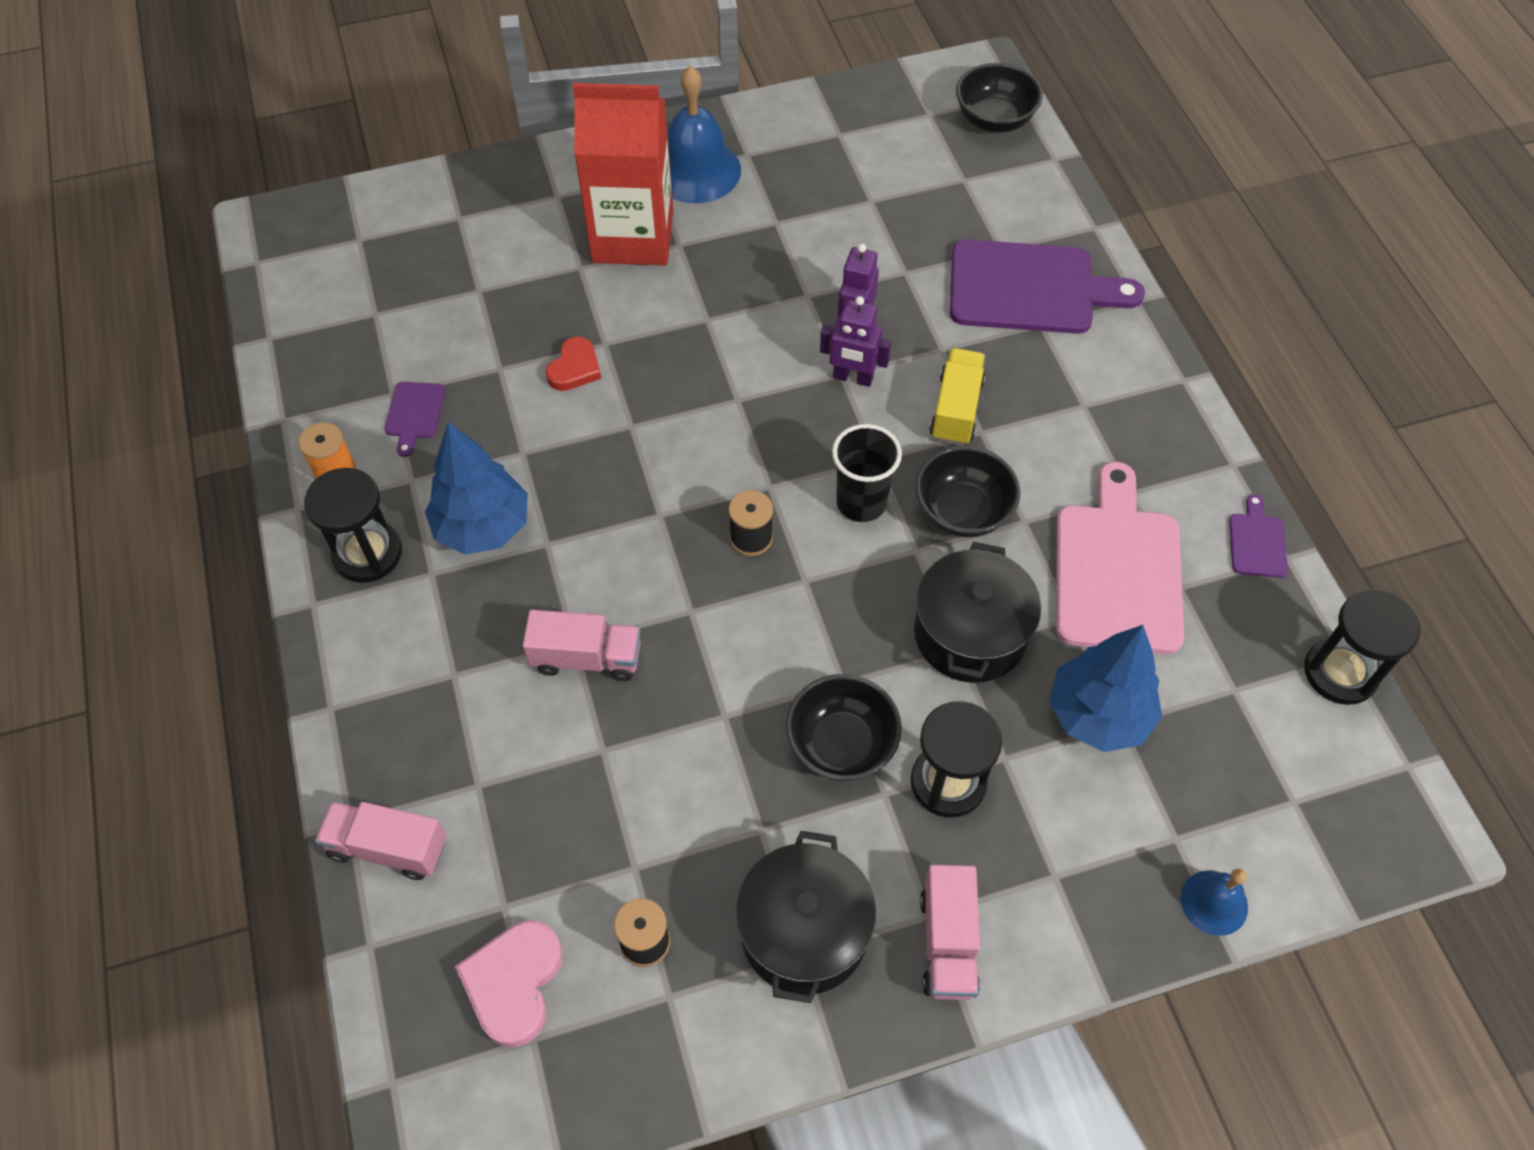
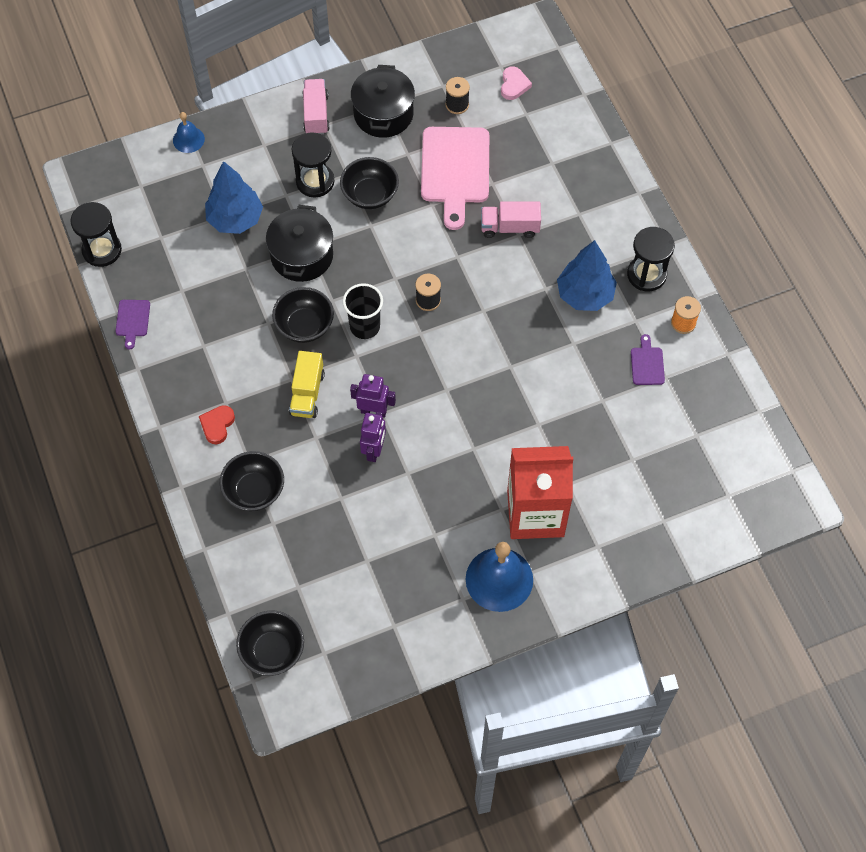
camera: 175 degrees right, 5 degrees up
(388, 848) = (588, 133): pink truck -> none
(514, 983) = (514, 85): pink heart -> pink heart, size x0.67
(575, 368) = (554, 404): red heart -> red heart (217, 425)
(1030, 289) = (254, 491): purple cutting board -> black bowl
(1117, 570) = (216, 297): pink cutting board -> pink cutting board (455, 170)

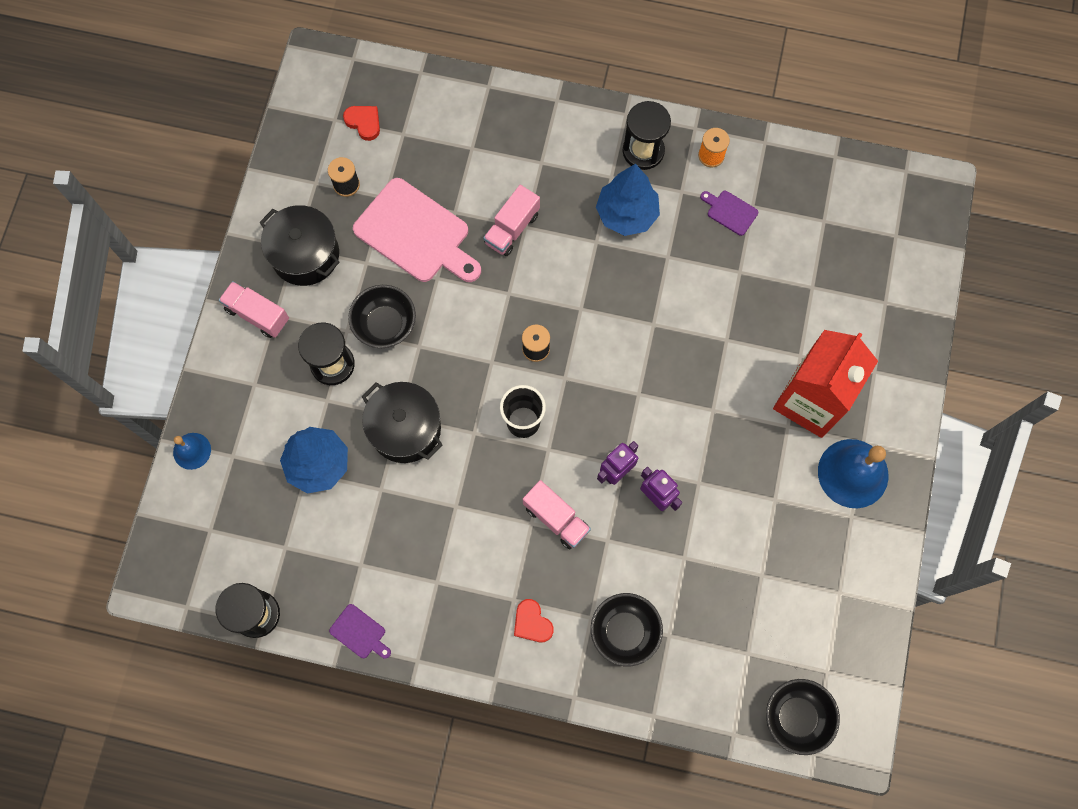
camera: 55 degrees left, 10 degrees up
(304, 326) = (483, 475): black bowl -> none
(307, 393) = (556, 518): yellow truck -> pink truck
(514, 85) = (364, 123): pink heart -> red heart

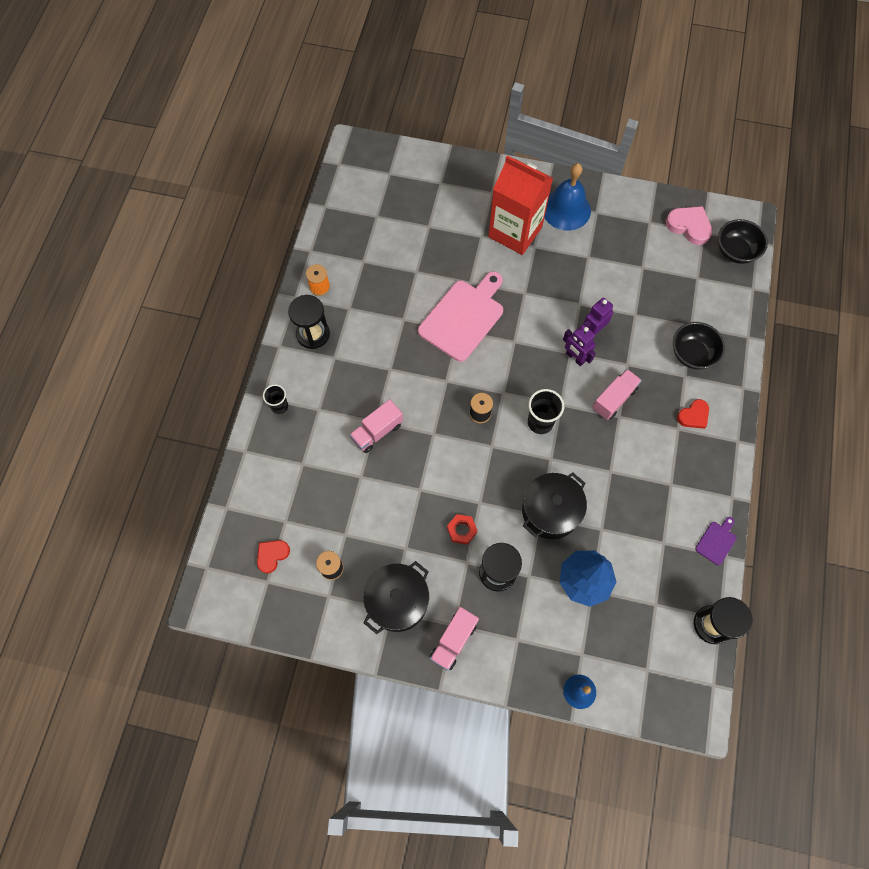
camera: 90 degrees left, 5 degrees down
(385, 325) = (462, 530): black bowl -> red nut
(416, 234) = (380, 507): pink cutting board -> pink cutting board (463, 317)
(512, 228) = (377, 431): pink truck -> pink truck turned 105 degrees clockwise
(545, 119) = (279, 406): none -> black cup
(626, 214) = (367, 347): blue tree -> none
(730, 211) = (367, 276): purple cutting board -> none
(836, 651) = (689, 226): none -> pink heart

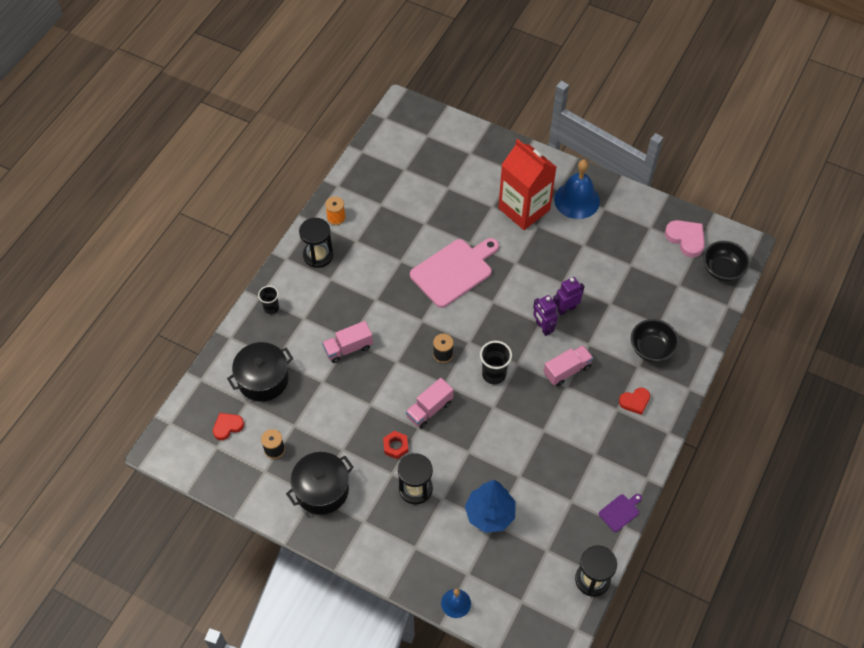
camera: 15 degrees right, 10 degrees down
(453, 640) = (360, 534): pink truck -> pink truck (429, 409)
(550, 511) = (478, 450): black pot -> black pot (263, 379)

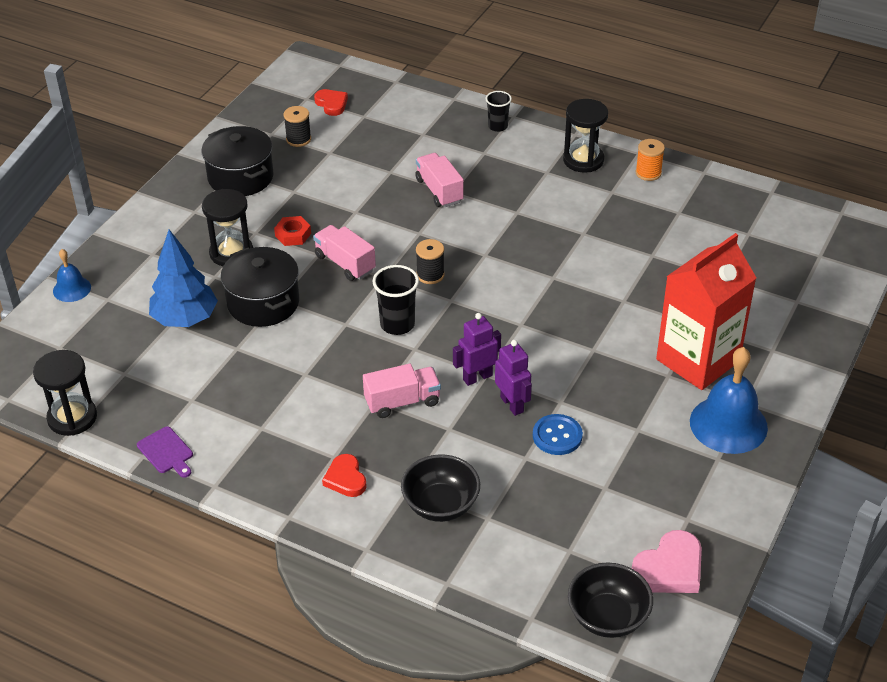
camera: 90 degrees right, 15 degrees down
(263, 379) = (394, 126): black pot -> black pot (263, 303)
(454, 271) = (571, 285): pink cutting board -> none
(567, 370) = (402, 402): pink truck -> pink truck turned 75 degrees counterclockwise
(591, 286) = (557, 436): none -> blue button

